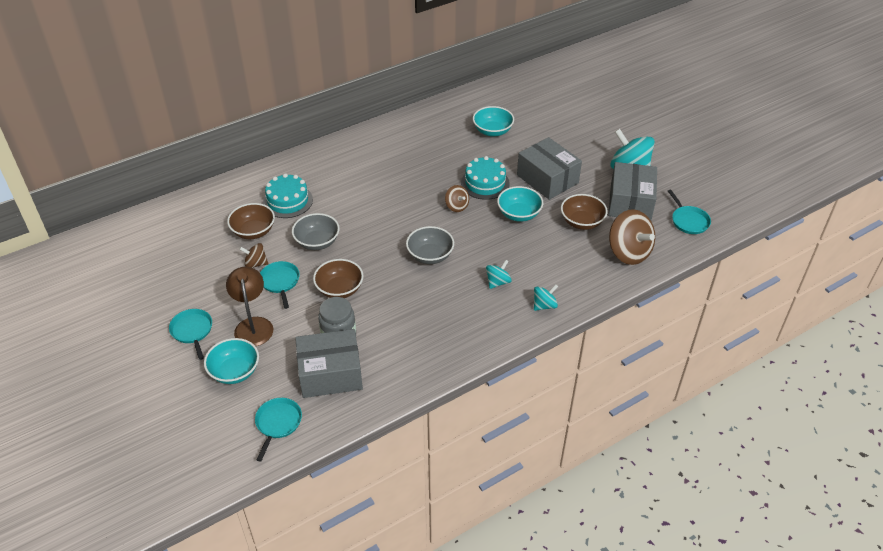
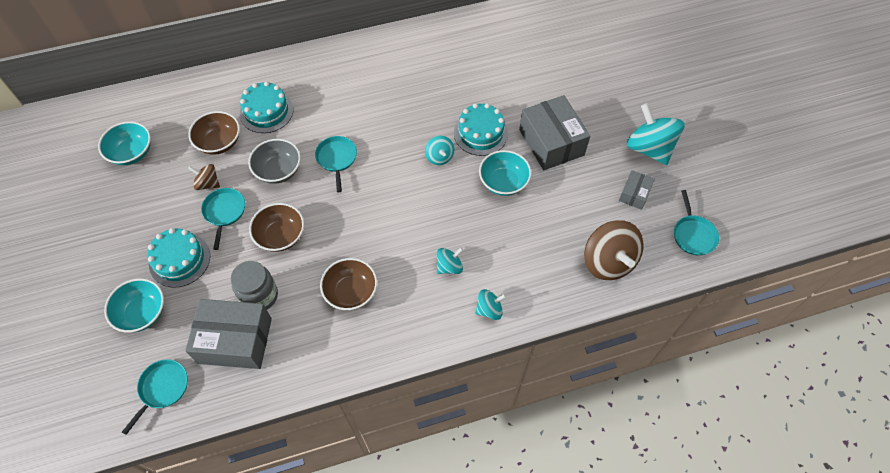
camera: 15 degrees right, 15 degrees up
(192, 331) = (118, 252): turquoise pan -> turquoise pan (336, 159)
(253, 325) = (179, 260): brown lamp -> turquoise cake
(430, 256) = (389, 215): grey bowl -> none
(457, 206) = (439, 157): brown spinning top -> turquoise spinning top
(492, 131) = (513, 66): turquoise bowl -> turquoise bowl (132, 153)
(582, 222) = (569, 208): brown bowl -> brown bowl (351, 292)
(630, 202) = (634, 194): grey box -> grey box, size x0.50

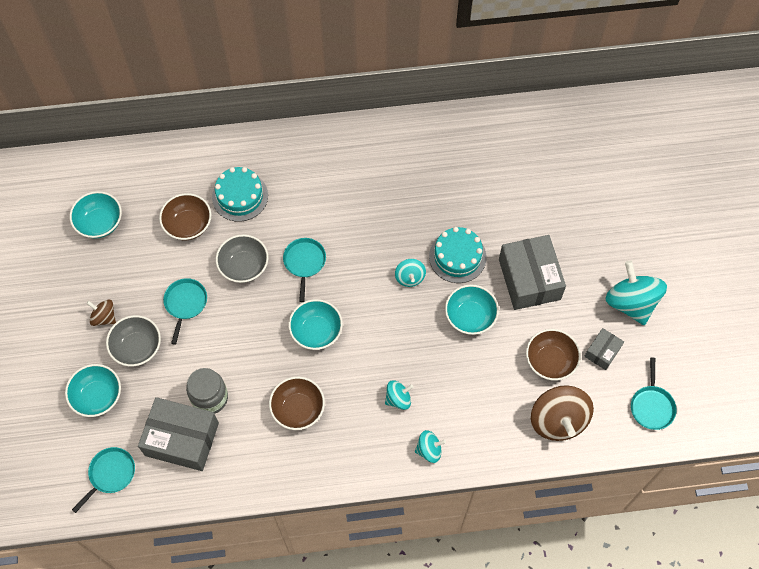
camera: 10 degrees right, 5 degrees up
(179, 260) = (137, 347): turquoise cake -> grey bowl
(208, 183) = (172, 269): brown spinning top -> brown spinning top (104, 317)
(281, 236) = (237, 338): brown bowl -> brown bowl (550, 361)
(358, 217) = (316, 331): none -> turquoise bowl

